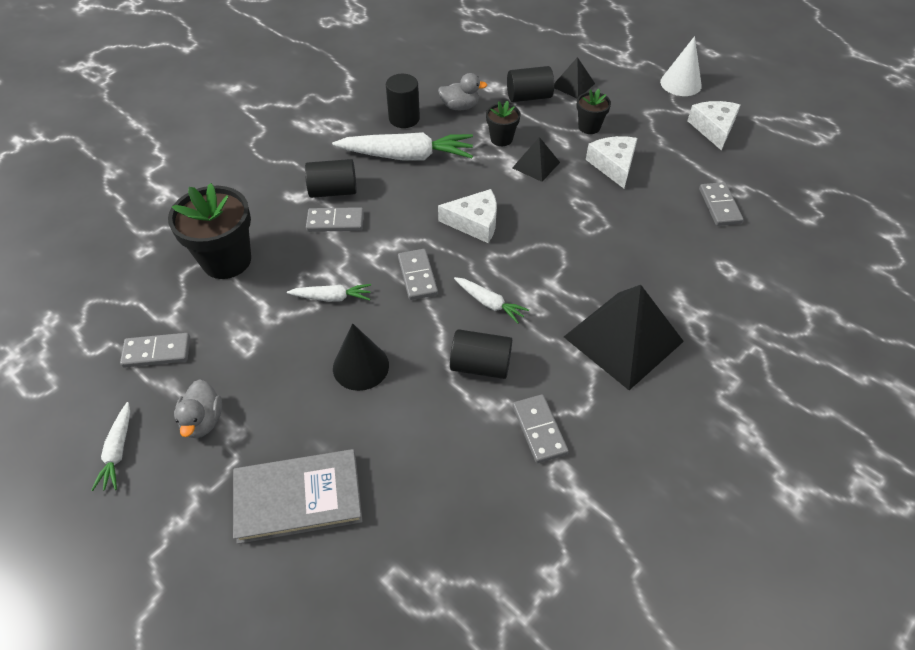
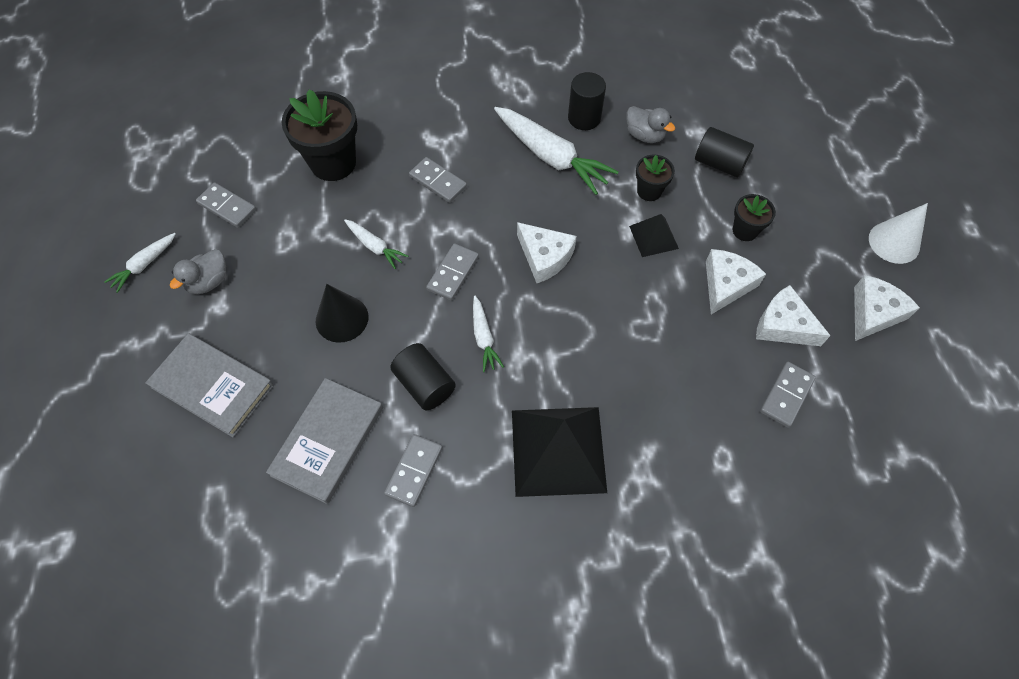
camera: 40 degrees right, 10 degrees up
(333, 191) = (462, 152): black cylinder -> none
(448, 462) = (328, 441): none -> grey book
(573, 85) = (776, 176): black pyramid -> none
(673, 167) = (783, 325): none -> white cheese

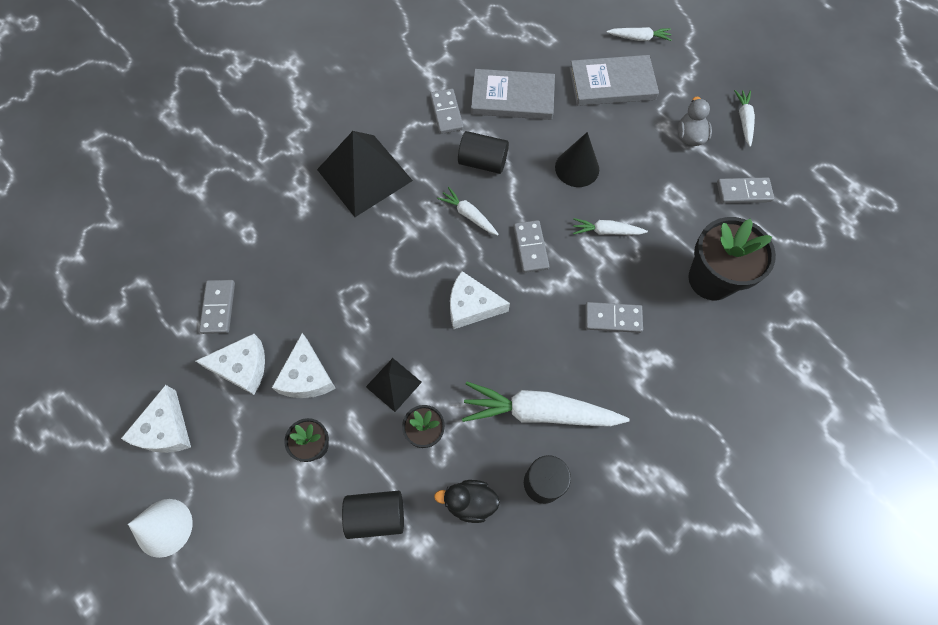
camera: 145 degrees right, 5 degrees up
(122, 423) = (639, 38): none -> white carrot
(328, 441) = (512, 97): grey book -> grey book turned 75 degrees counterclockwise
(645, 135) = (470, 502): grey duck -> black duck

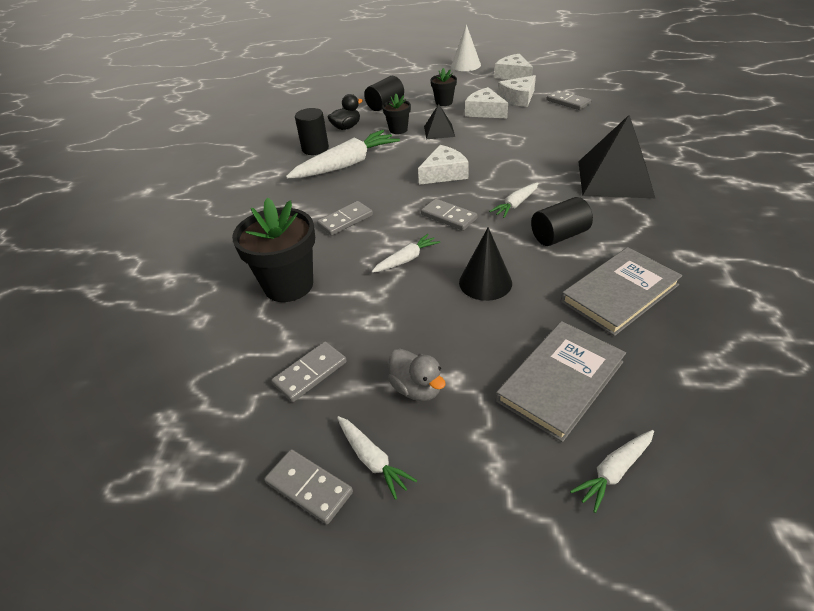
camera: 140 degrees right, 25 degrees down
(446, 113) = (642, 244): grey domino -> grey domino (309, 488)
(468, 215) = (515, 204): white carrot -> white carrot turned 135 degrees clockwise

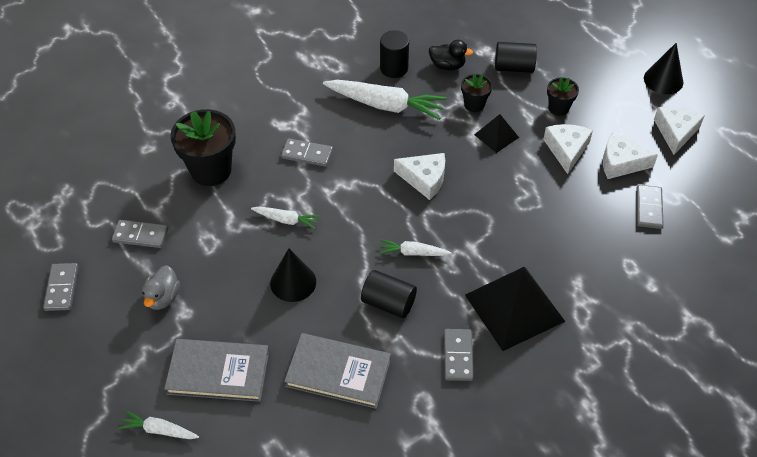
camera: 50 degrees right, 10 degrees up
(372, 460) = (97, 306): white carrot -> none
(448, 217) = (361, 216): grey domino -> grey domino (458, 356)
(465, 65) = (663, 80): white cone -> black cone

